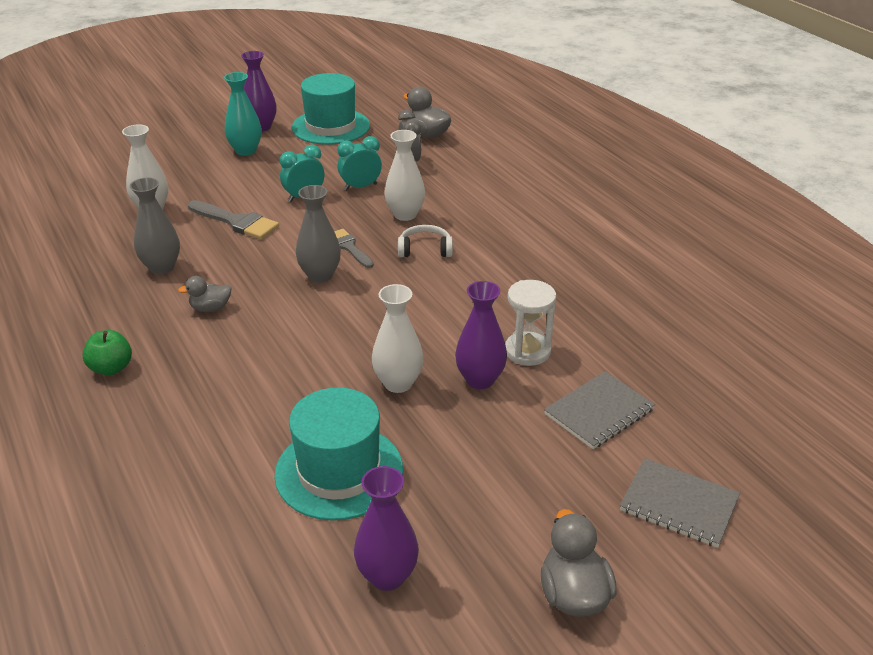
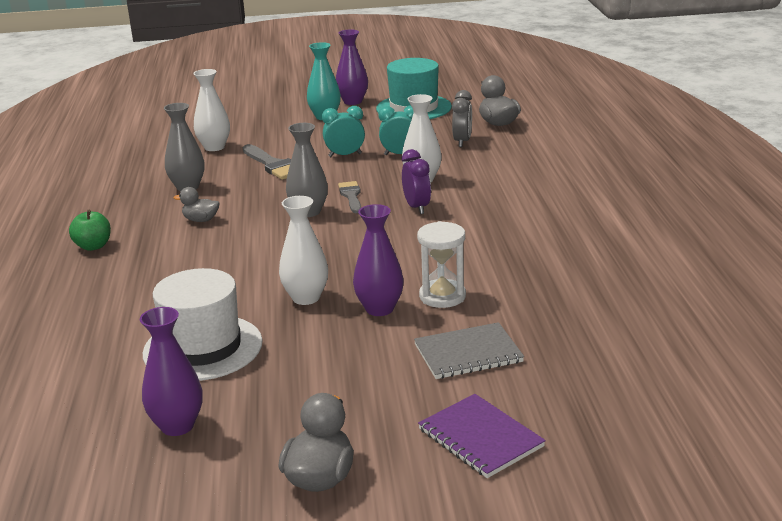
camera: 25 degrees right, 10 degrees down
(339, 471) = (203, 348): turquoise hat -> white hat
(425, 250) = (417, 207): white headphones -> purple clock
(679, 504) = (480, 438): grey notebook -> purple notebook

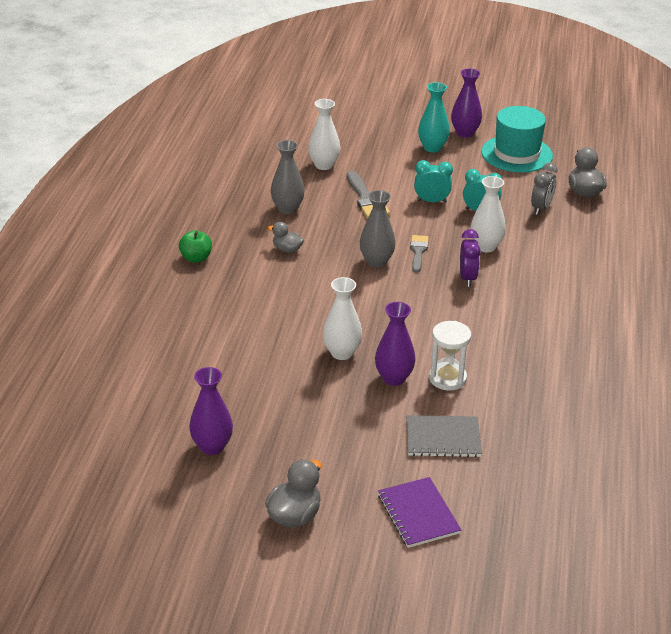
camera: 15 degrees right, 10 degrees up
(203, 348) = (250, 381): white hat -> none

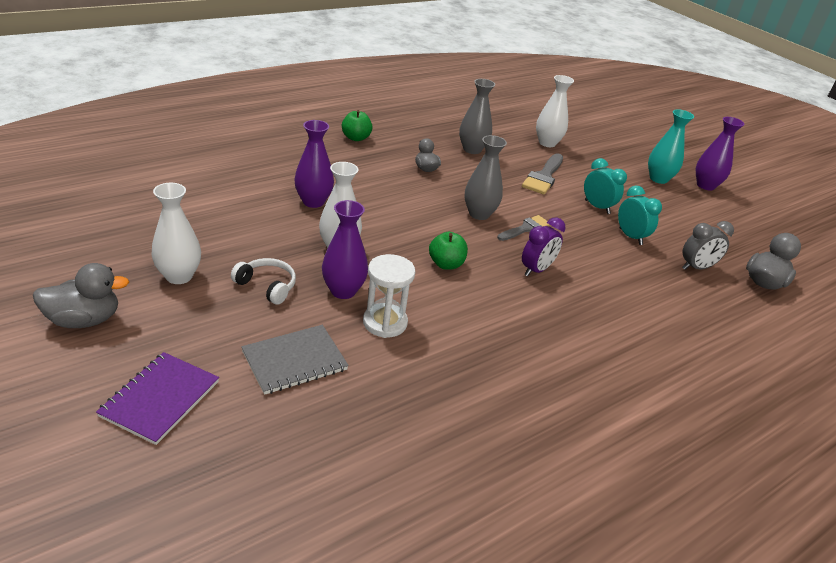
camera: 40 degrees right, 0 degrees up
(212, 446) = (137, 236): purple vase -> purple vase (313, 202)
(349, 411) = (267, 286): none -> white headphones
(416, 314) = (446, 264): none -> green apple
(443, 438) = (294, 361): grey notebook -> grey notebook turned 75 degrees counterclockwise
(486, 247) = (593, 261): white vase -> white vase (179, 276)
(516, 154) = (734, 222): turquoise hat -> none

